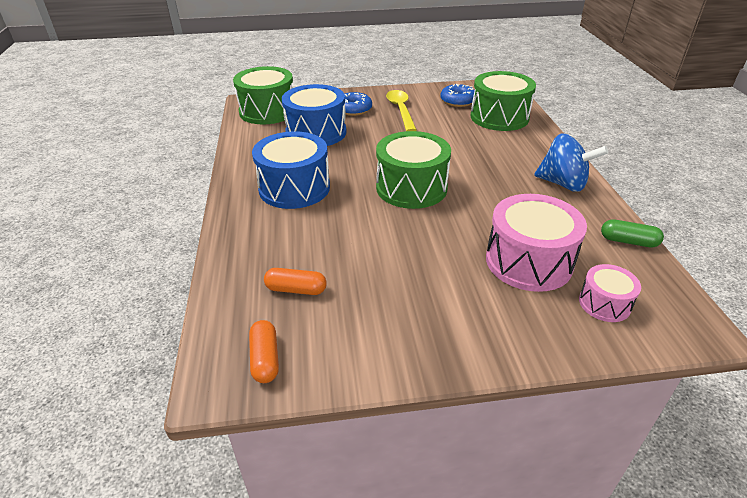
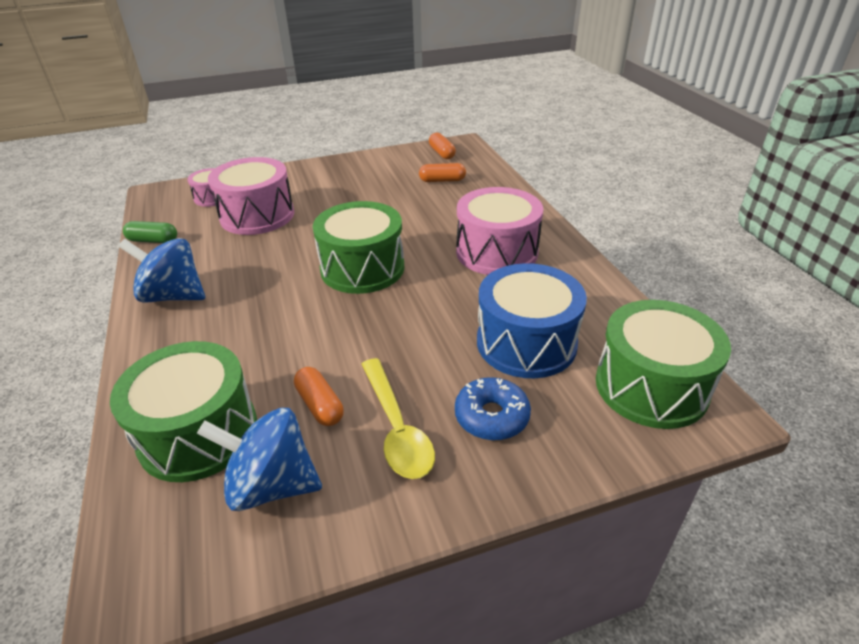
camera: 170 degrees right, 0 degrees up
(294, 188) = (496, 252): blue drum -> pink drum
(439, 120) = (320, 405): none -> orange capsule
(458, 101) = (271, 485): blue donut -> blue spinning top

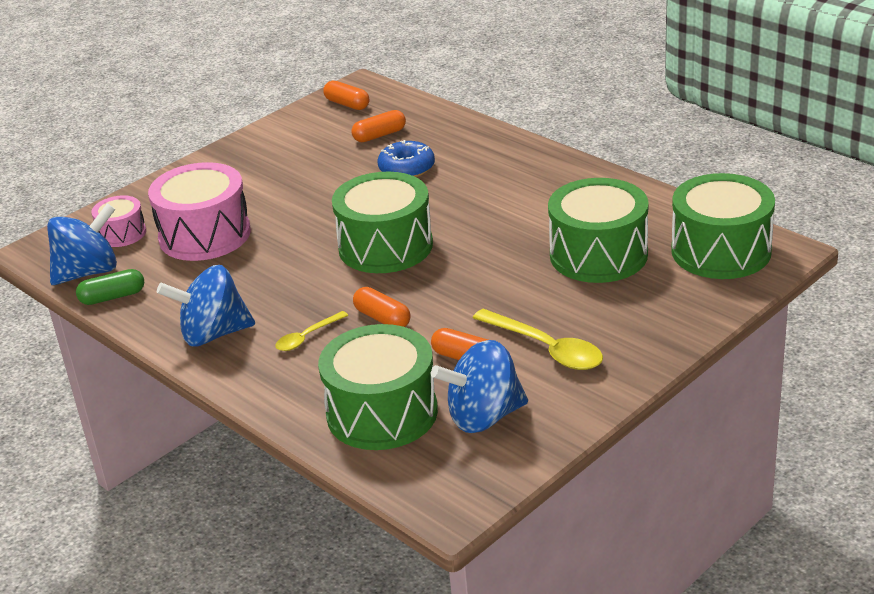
camera: 25 degrees left, 5 degrees down
(162, 217) = (88, 272): none -> blue spinning top
(228, 326) = (307, 337): none -> yellow spoon
(296, 332) = (382, 318): none -> orange capsule
(491, 416) = (614, 314): blue donut -> blue donut (407, 168)
(496, 252) = (506, 190): pink drum -> none
(526, 343) = (598, 255): blue drum -> green drum

